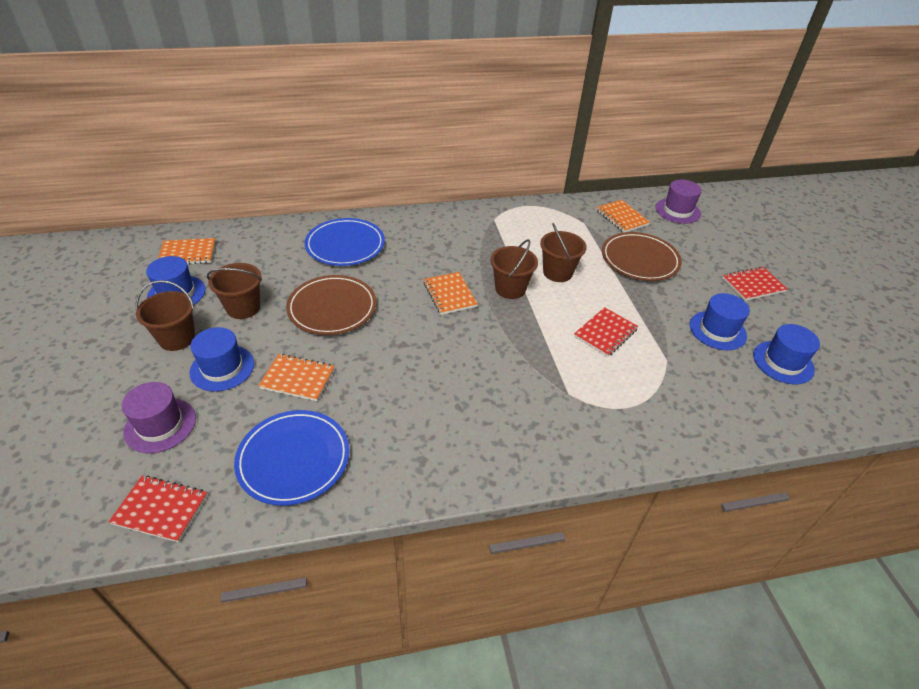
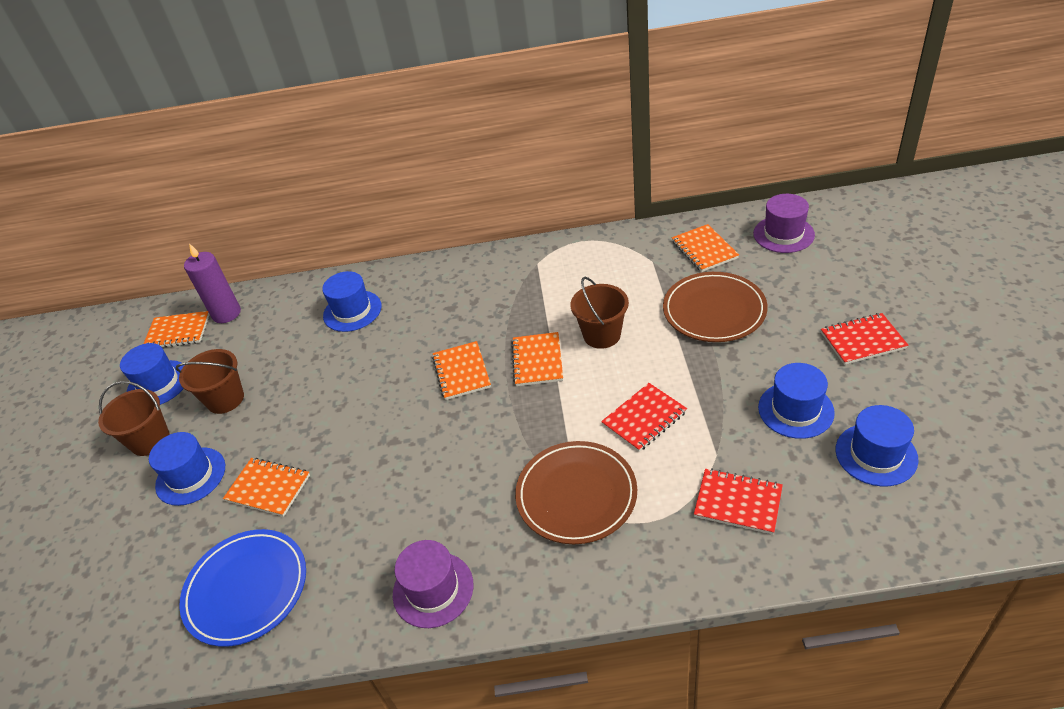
camera: 15 degrees right, 0 degrees up
(160, 425) = (116, 547): purple hat -> purple hat (433, 589)
(161, 509) = (102, 647): red notebook -> red notebook (738, 502)
(231, 241) = (226, 314): none -> purple candle
(332, 308) = (322, 395): brown plate -> brown plate (576, 495)
(345, 245) = (352, 311): blue plate -> blue hat
(510, 289) = (537, 361): brown bucket -> orange notebook

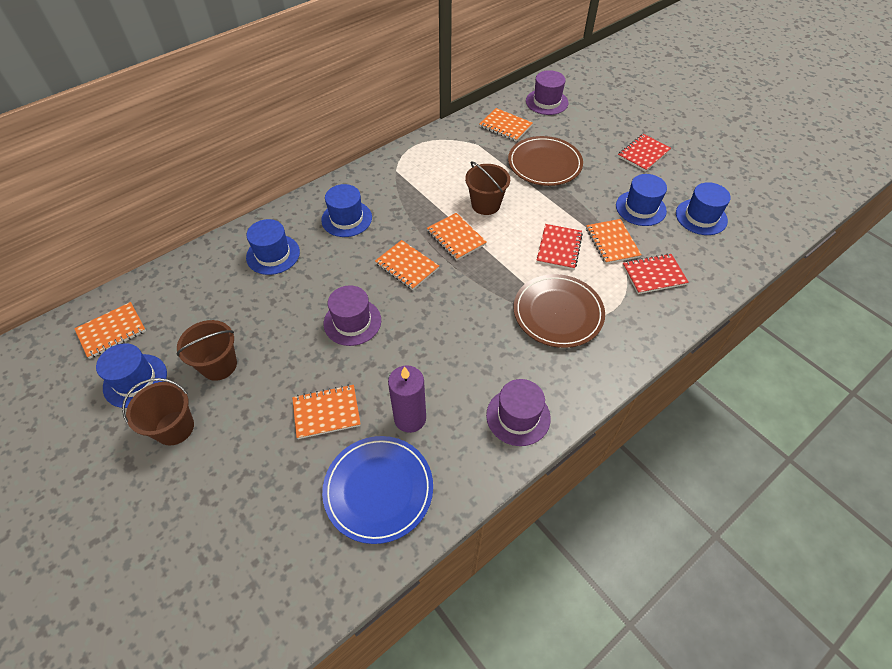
camera: 40 degrees left, 10 degrees up
(190, 476) = (245, 436): blue hat -> blue hat (346, 219)
(226, 314) = (150, 298): purple candle -> purple candle (410, 418)
(363, 408) = (352, 322): none -> purple hat
(717, 439) = (612, 243): none -> orange notebook

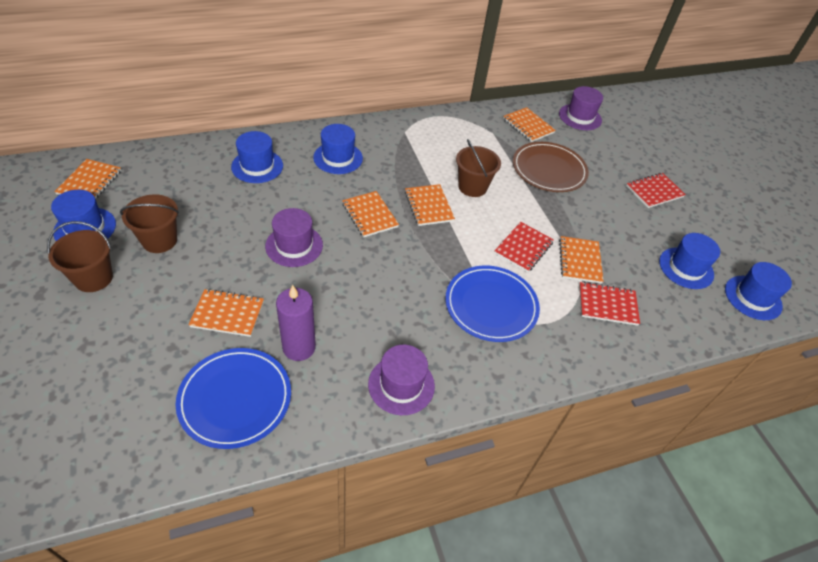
camera: 15 degrees right, 5 degrees down
(112, 331) = (90, 182): orange notebook -> orange notebook turned 60 degrees counterclockwise
(558, 313) = (491, 305): brown plate -> blue plate
(640, 208) = (626, 239): blue hat -> blue hat (753, 297)

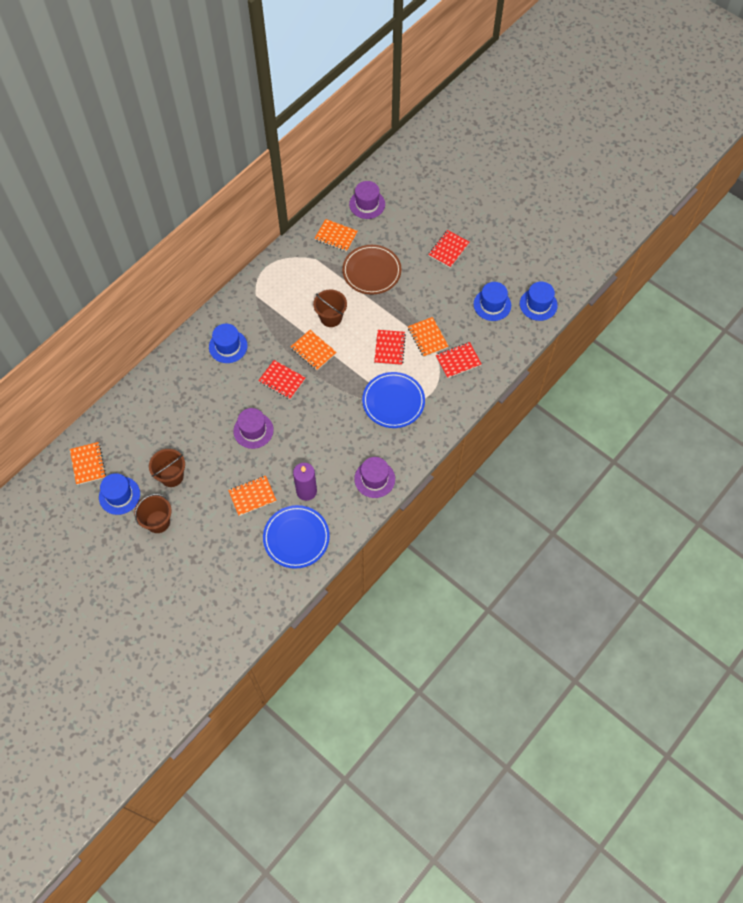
camera: 25 degrees left, 15 degrees up
(257, 166) = (181, 386): blue hat -> none
(369, 215) = (282, 380): orange notebook -> red notebook

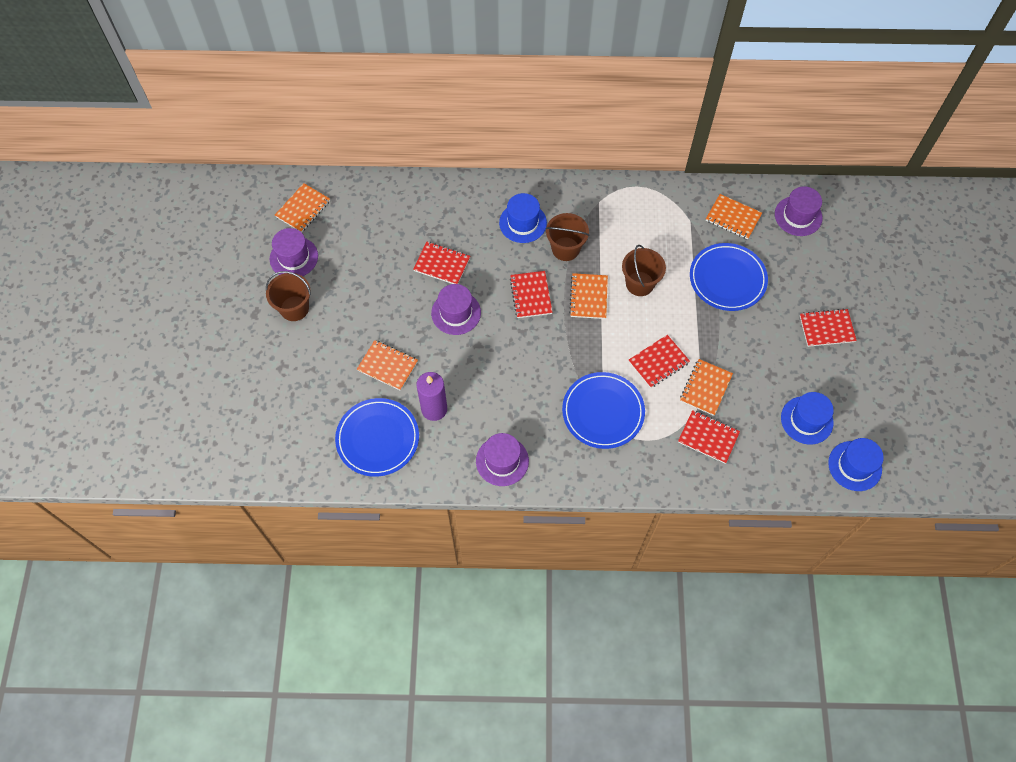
camera: 50 degrees right, 0 degrees up
(119, 495) = (294, 257): blue hat -> purple hat
(171, 476) = (349, 283): brown bucket -> brown bucket (565, 249)
(211, 413) = (442, 264): none -> red notebook
(336, 236) = (733, 218): orange notebook -> orange notebook turned 45 degrees counterclockwise
(371, 271) = (727, 279): brown plate -> blue plate

